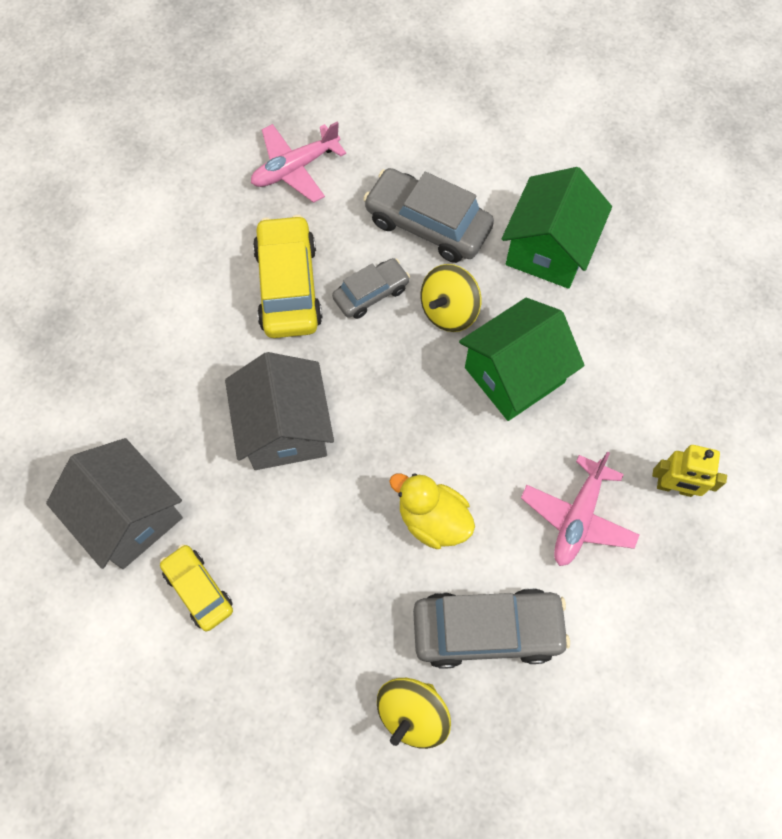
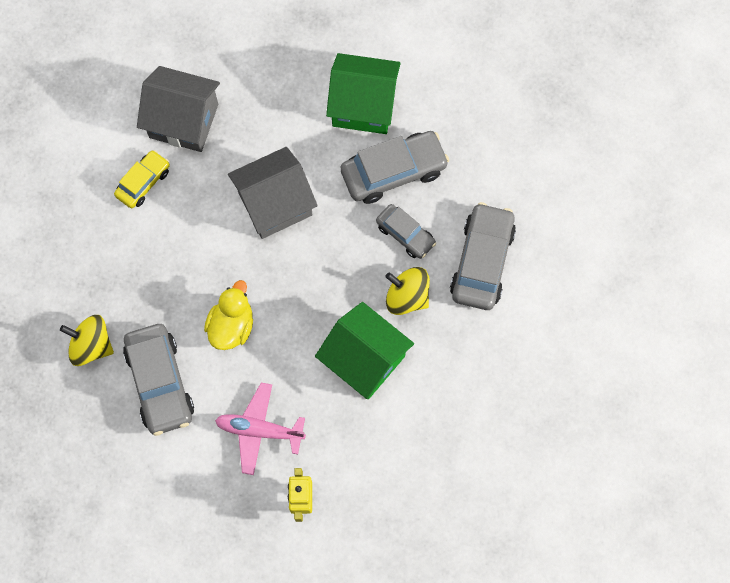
camera: 75 degrees right, 5 degrees up
(129, 516) = (184, 121): grey house -> grey house turned 75 degrees clockwise
(288, 286) = (393, 171): yellow car -> grey car
(295, 168) = (504, 145): pink plane -> none
(548, 250) = (486, 363): green house -> green house (363, 105)

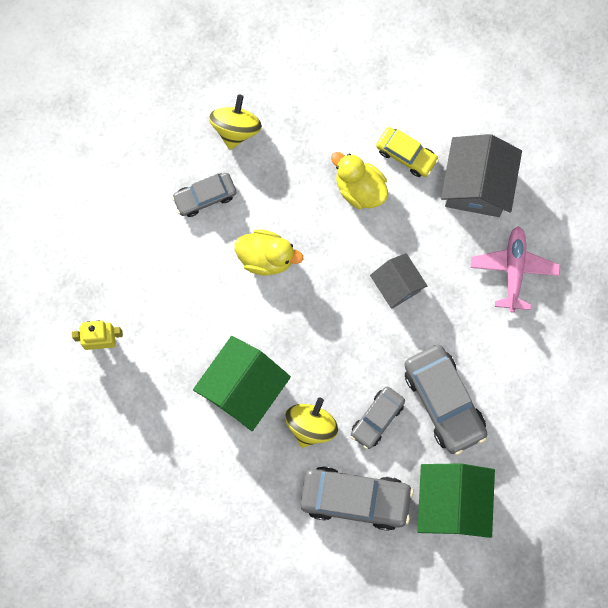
camera: 85 degrees right, 5 degrees up
(160, 382) = (205, 197): grey car -> grey car, size x0.59
(172, 229) = (359, 188): none -> yellow duck
(259, 430) = (165, 295): pink plane -> pink plane (514, 270)
(275, 204) = (397, 285): grey house -> grey house, size x0.61
(363, 105) = (514, 364): green house -> green house (452, 503)

